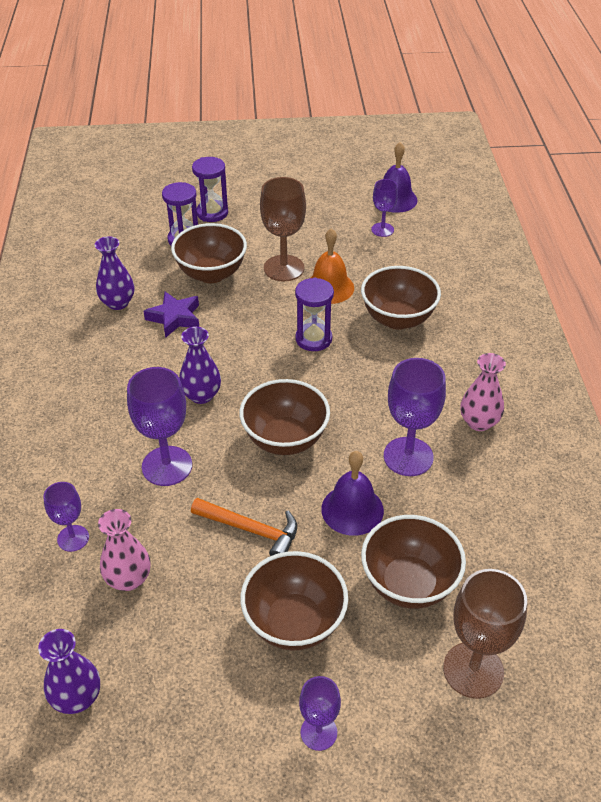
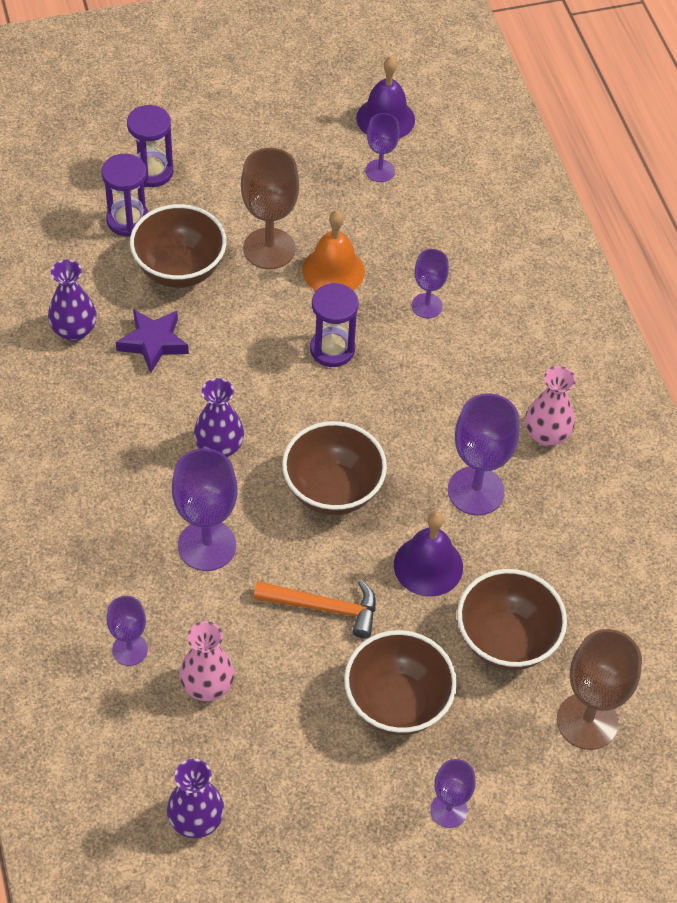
camera: 15 degrees left, 10 degrees up
(398, 319) = (427, 306): brown bowl -> purple goblet

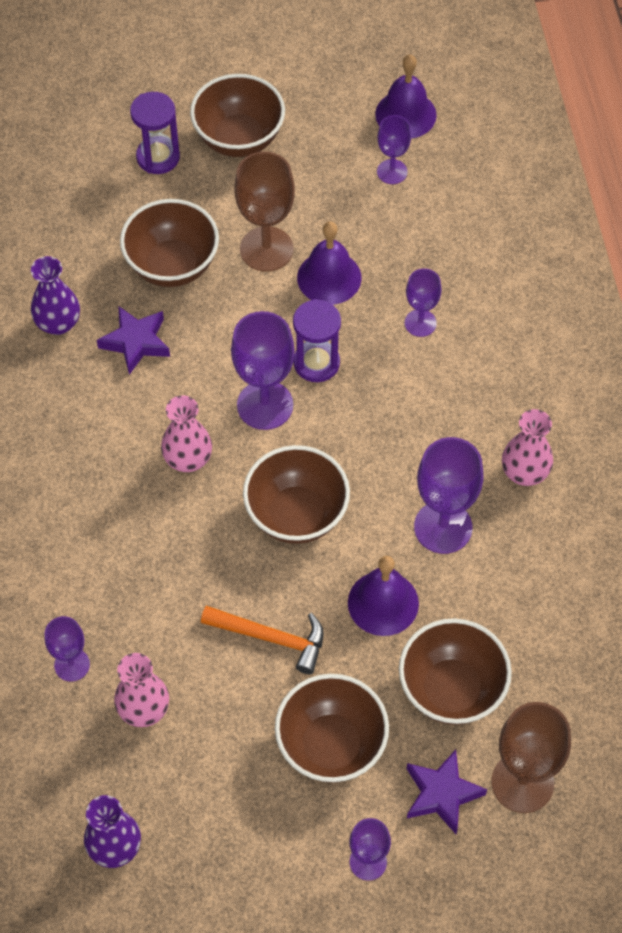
camera: 10 degrees right, 5 degrees up
(128, 220) = (127, 208): purple hourglass -> none
(207, 545) = (162, 562): purple goblet -> purple goblet (265, 405)
(219, 447) = (188, 459): purple vase -> pink vase
(228, 150) = (239, 139): none -> brown bowl
(333, 270) = (329, 277): orange bell -> purple bell
(511, 739) = (442, 794): none -> purple star

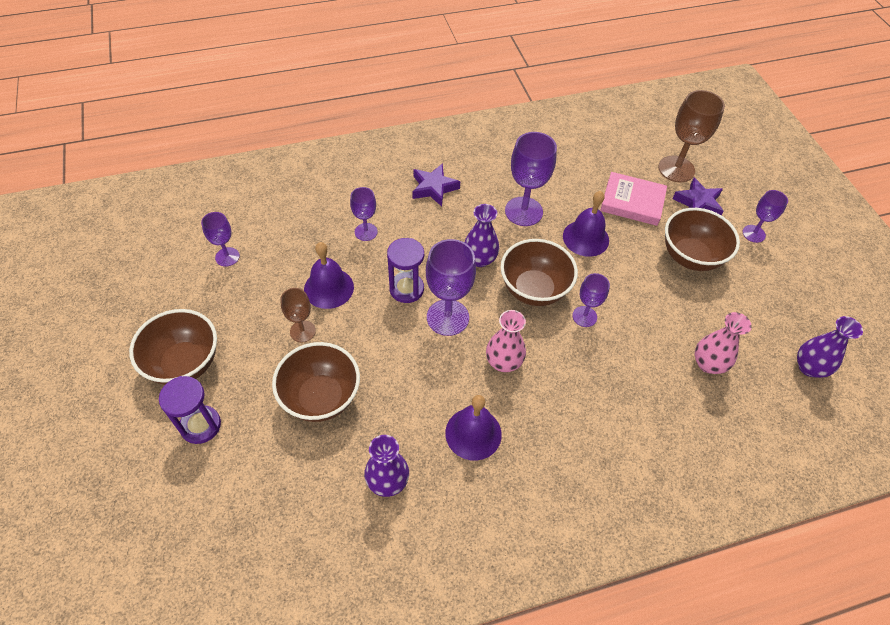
camera: 100 degrees left, 5 degrees down
(72, 664) = (693, 416): purple goblet -> purple goblet (584, 316)
(136, 342) = (401, 414): purple star -> purple star (434, 188)
(266, 249) = (302, 331): brown goblet -> brown goblet, size x0.58
(271, 638) = (630, 295): orange hammer -> none
(357, 455) = (479, 259): none -> purple vase
(405, 114) = (170, 252): purple bell -> purple bell (473, 433)
(451, 689) = (632, 202): brown bowl -> pink book
(524, 472) = (475, 174): pink vase -> none

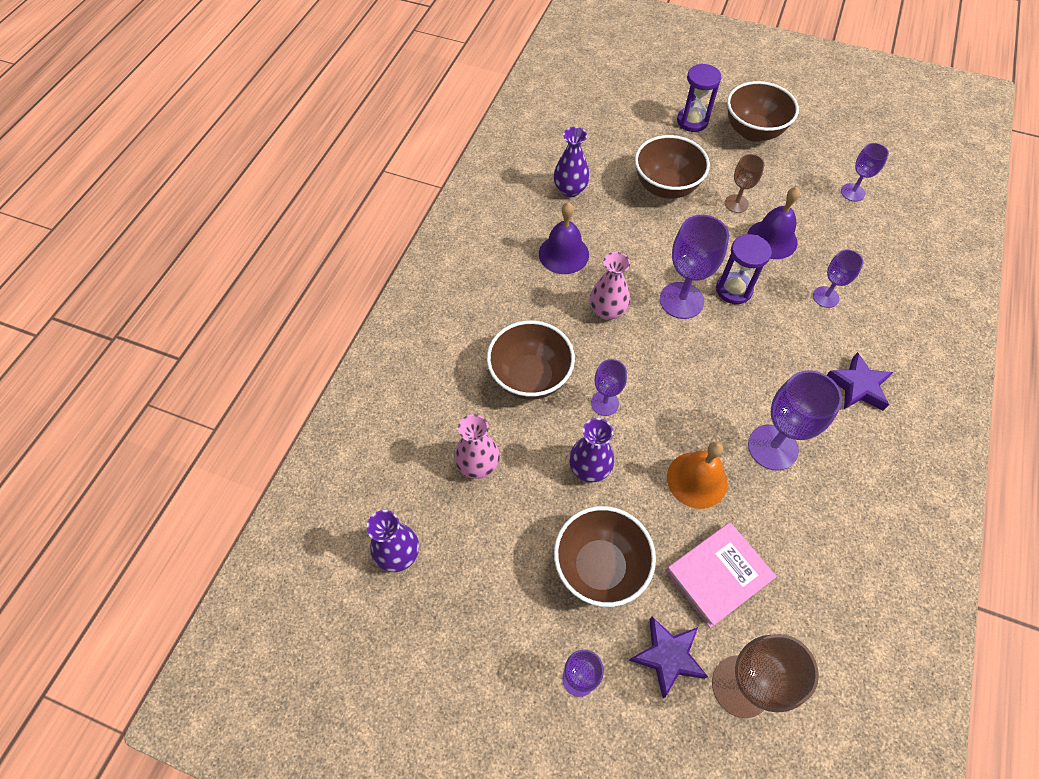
camera: 130 degrees right, 5 degrees up
(479, 259) = (732, 365): purple vase -> purple vase (589, 468)
(534, 289) = (664, 384): brown bowl -> brown bowl (530, 377)
(585, 238) = (697, 480): purple bell -> orange bell

